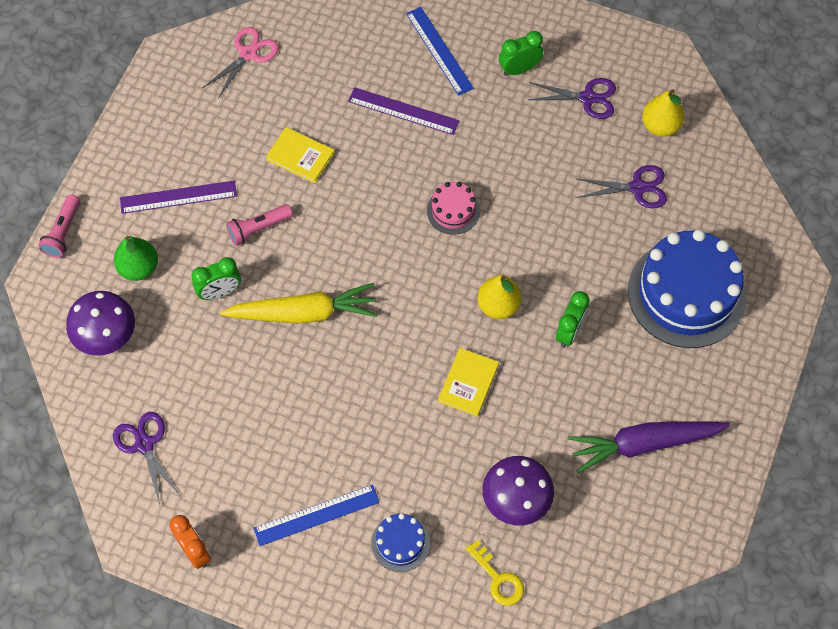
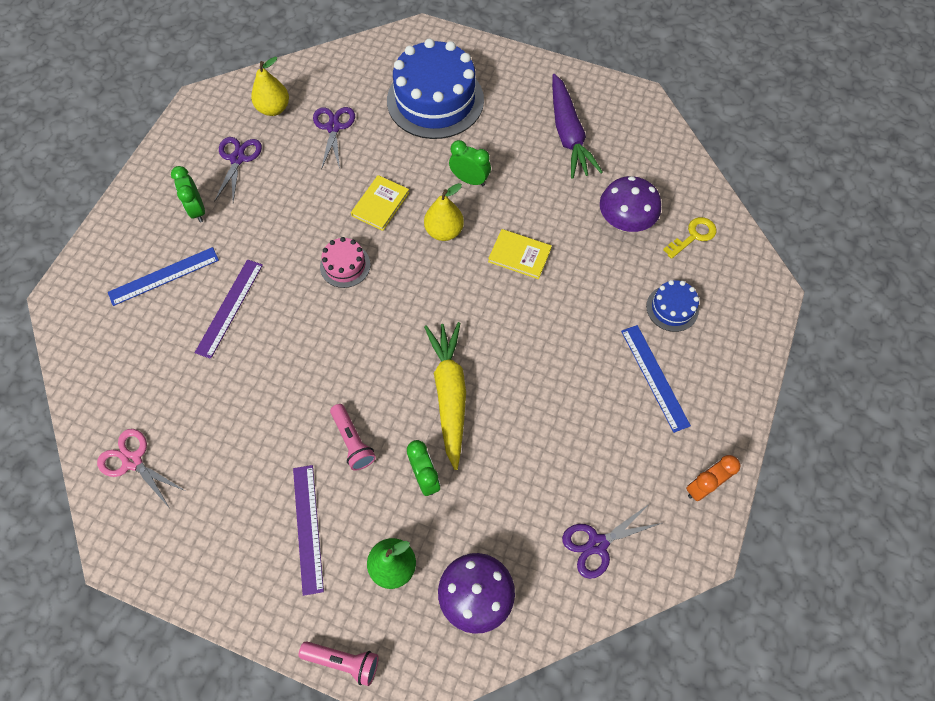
camera: 90 degrees left, 0 degrees up
(300, 156) = (271, 403): yellow book -> yellow book (380, 204)

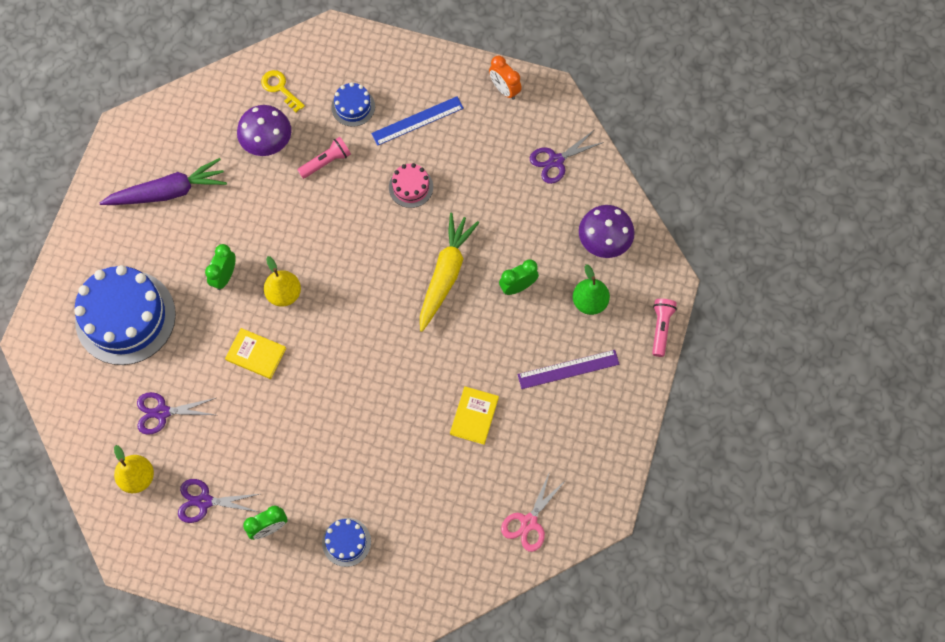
camera: 95 degrees left, 5 degrees up
(164, 276) = (346, 542): blue ruler -> blue cake
(229, 307) = (376, 472): purple ruler -> none
(345, 265) = (326, 376): pink cake -> pink cake (411, 187)
(352, 441) = (494, 345): pink flashlight -> pink flashlight (326, 162)
(449, 394) = (445, 274): yellow carrot -> yellow carrot turned 120 degrees clockwise
(519, 255) = (307, 228): yellow book -> yellow book (474, 416)
(597, 544) = (556, 161): purple scissors -> purple scissors turned 90 degrees clockwise

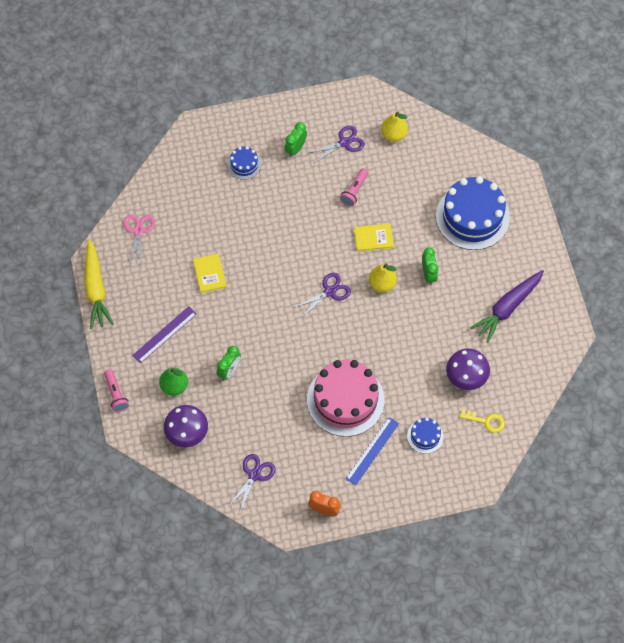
camera: 150 degrees right, 5 degrees down
(162, 412) = (406, 176): purple scissors -> purple scissors (329, 291)
(326, 162) = (416, 386): pink flashlight -> pink flashlight (354, 191)
(411, 187) = (345, 400): pink cake -> pink cake, size x2.16
(445, 274) = (283, 353): yellow carrot -> yellow carrot (96, 289)

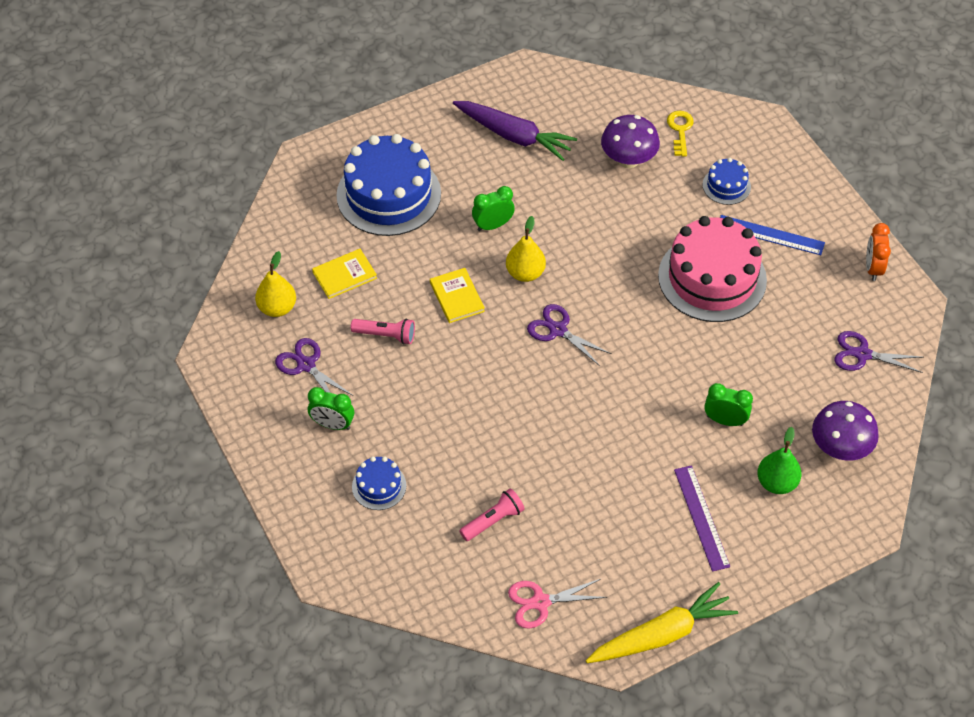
camera: 105 degrees left, 10 degrees down
(116, 394) = (821, 555): pink flashlight -> pink flashlight (493, 521)
(164, 334) = (701, 517): purple ruler -> purple ruler turned 45 degrees clockwise
(209, 274) = (582, 484): yellow book -> yellow book (344, 275)

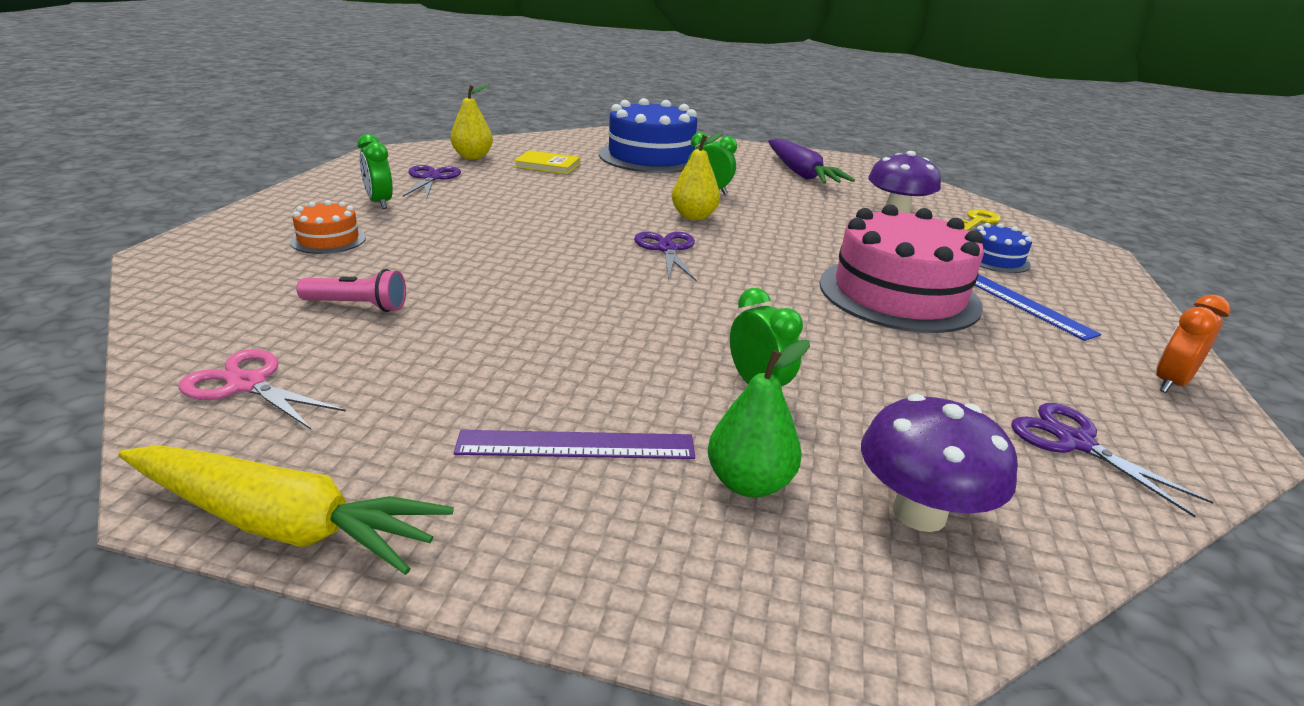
camera: 40 degrees right, 25 degrees down
(379, 486) = (328, 239): blue cake -> orange cake
(386, 335) = (516, 192): pink flashlight -> none
(457, 297) = (611, 202): yellow book -> none
(701, 517) = (576, 445): purple ruler -> purple ruler turned 60 degrees clockwise

